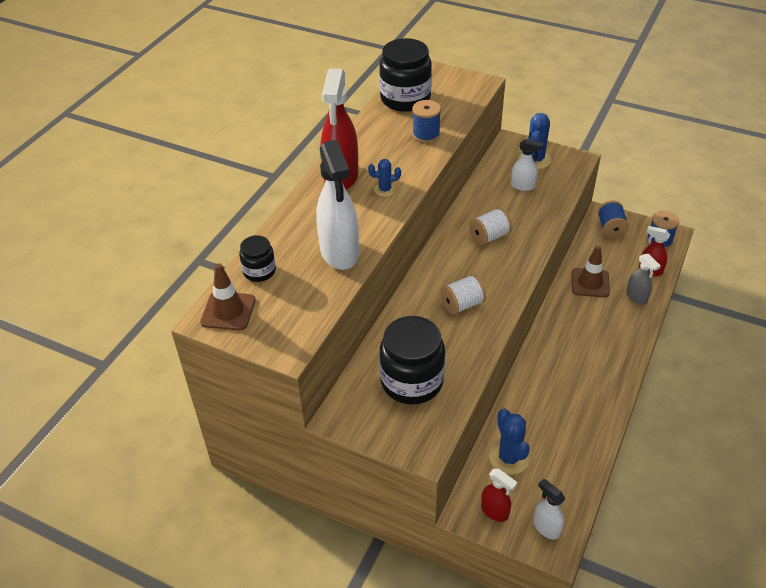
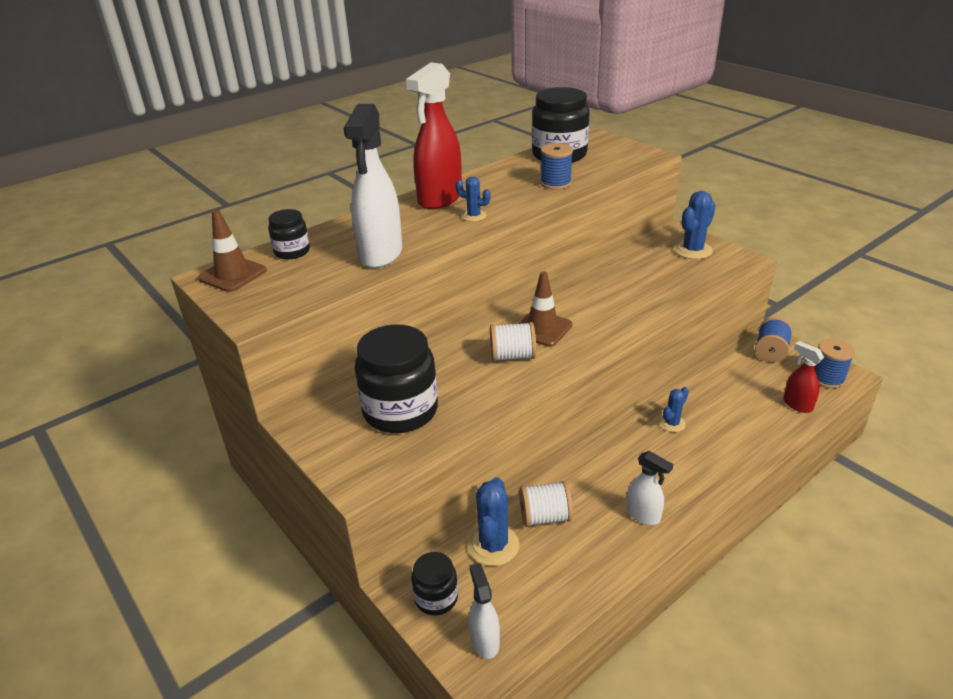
camera: 25 degrees right, 10 degrees down
(489, 236) = (590, 304): white spool -> white spool (545, 517)
(495, 511) = (436, 597): red spray bottle -> black jar
(523, 186) = (662, 269): white spray bottle -> white spray bottle (643, 515)
(575, 314) = (672, 423): none -> blue cactus
(590, 283) = (711, 397): brown traffic cone -> brown traffic cone (542, 329)
(636, 297) = (762, 427): grey spray bottle -> none

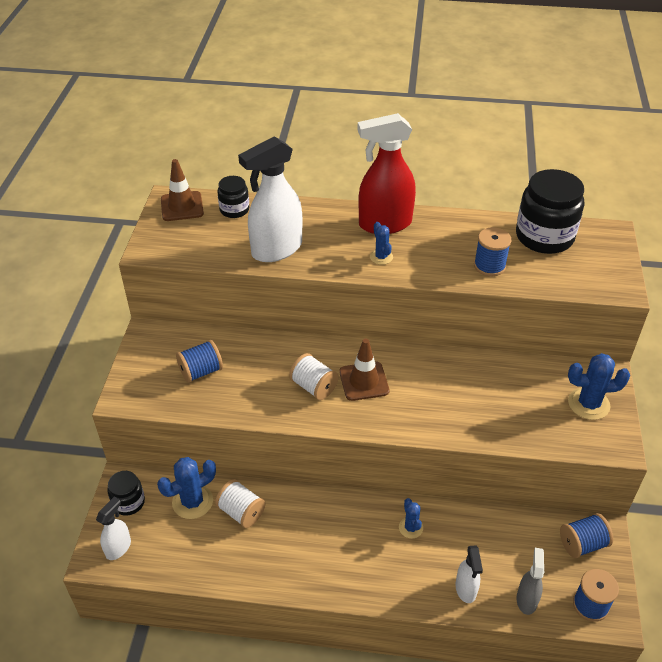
camera: 45 degrees right, 10 degrees up
(400, 410) = (201, 371): black jar -> blue spool
(643, 515) = (295, 566): white spray bottle -> white spray bottle (466, 589)
(672, 423) = (410, 528): blue cactus -> blue cactus turned 75 degrees clockwise
(797, 404) = (526, 600): red spray bottle -> grey spray bottle

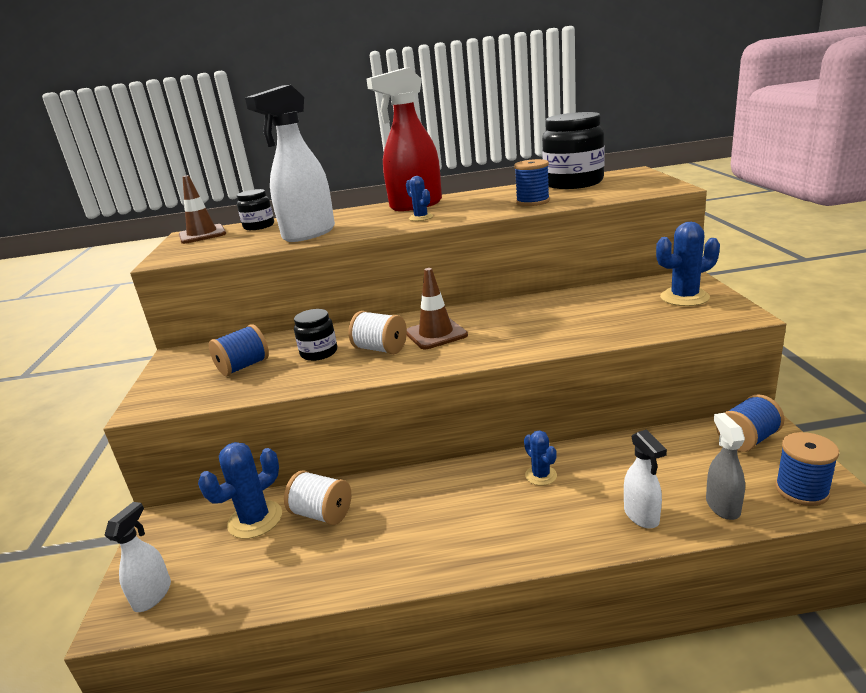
camera: 10 degrees left, 20 degrees down
(128, 502) = (167, 542): black jar -> black jar (319, 353)

